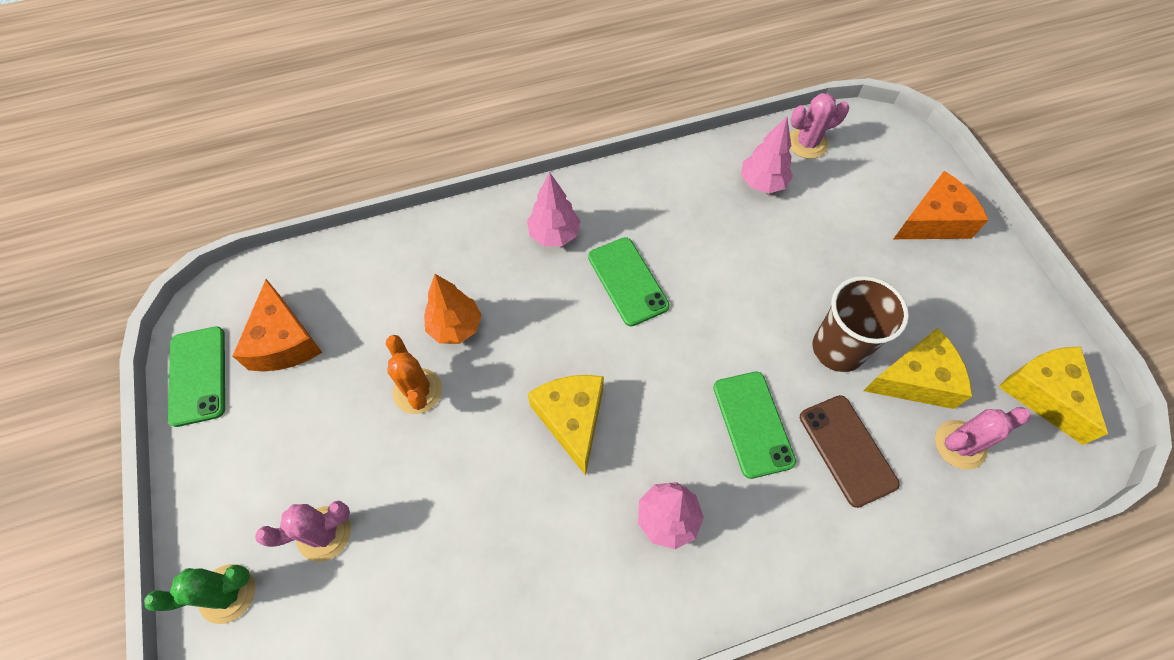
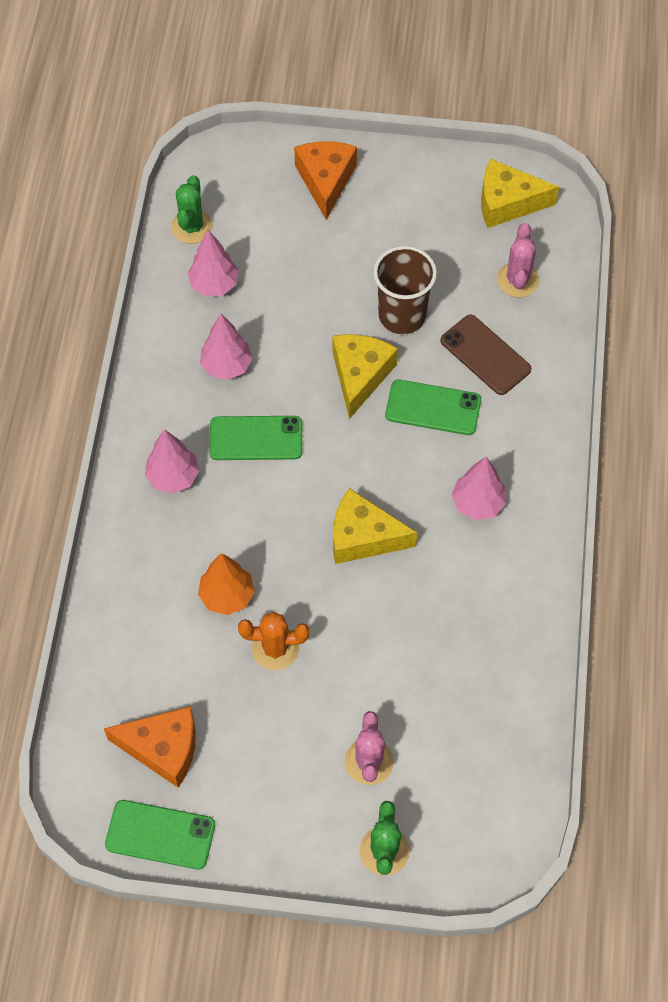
camera: 65 degrees left, 0 degrees up
(687, 227) = (227, 366): none -> pink tree
(807, 143) = (192, 227): pink cactus -> green cactus
(847, 450) = (485, 355): brown phone -> brown phone turned 45 degrees clockwise
(916, 379) = (454, 277): yellow cheese -> yellow cheese (360, 375)

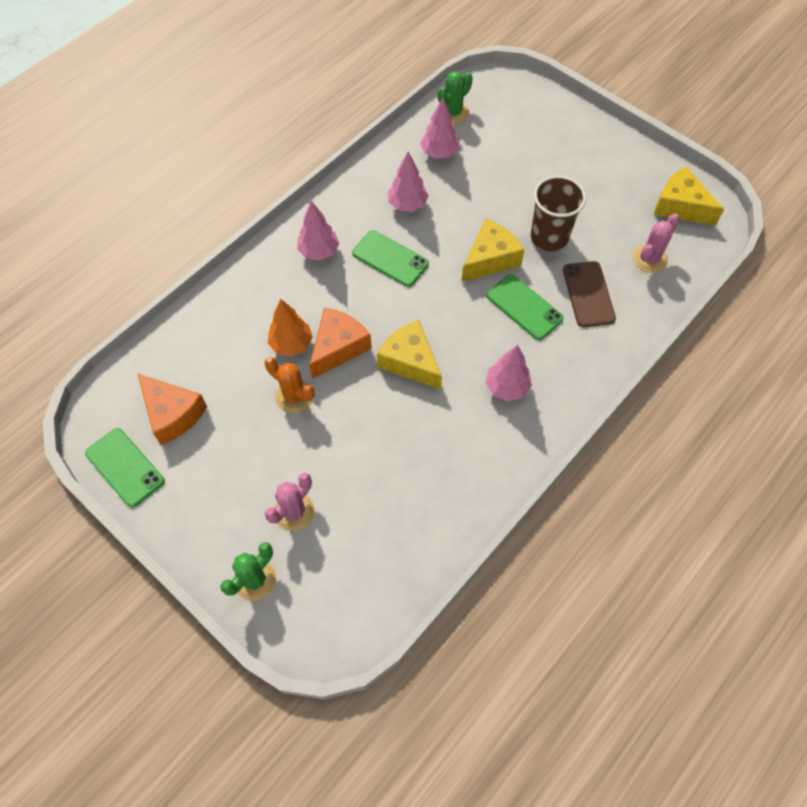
camera: 35 degrees right, 0 degrees up
(325, 181) = (562, 129): orange cheese -> orange cheese (338, 347)

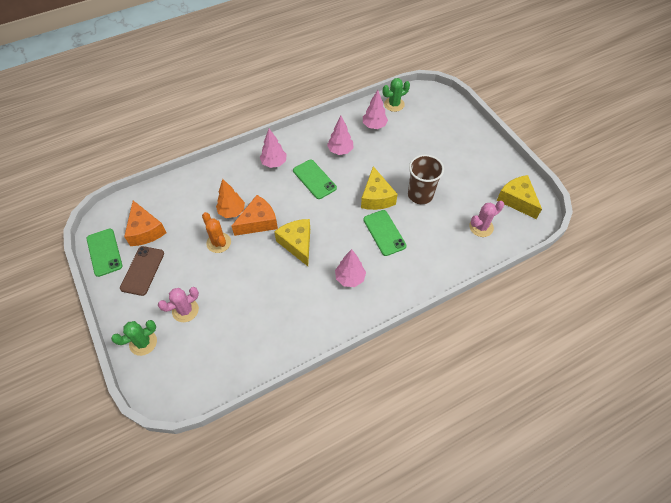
camera: 20 degrees right, 5 degrees down
(490, 259) = (376, 197): yellow cheese -> yellow cheese turned 105 degrees clockwise
(588, 294) = (429, 237): brown phone -> brown phone (142, 270)

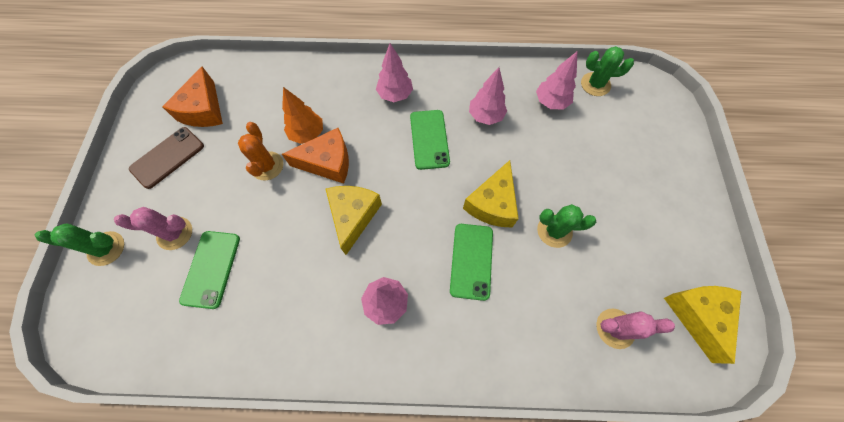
camera: 30 degrees right, 10 degrees up
(104, 252) = (147, 114): green phone -> green phone (211, 269)
(420, 195) = (554, 231): brown cup -> green cactus

